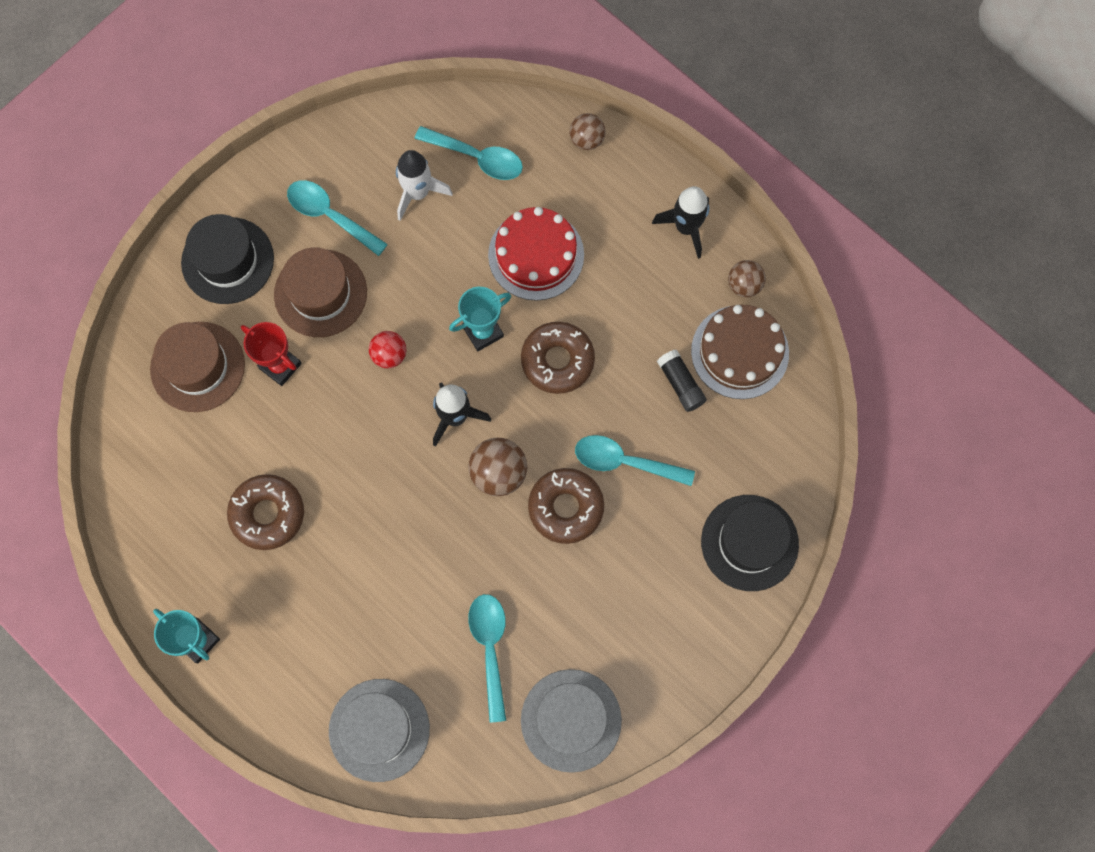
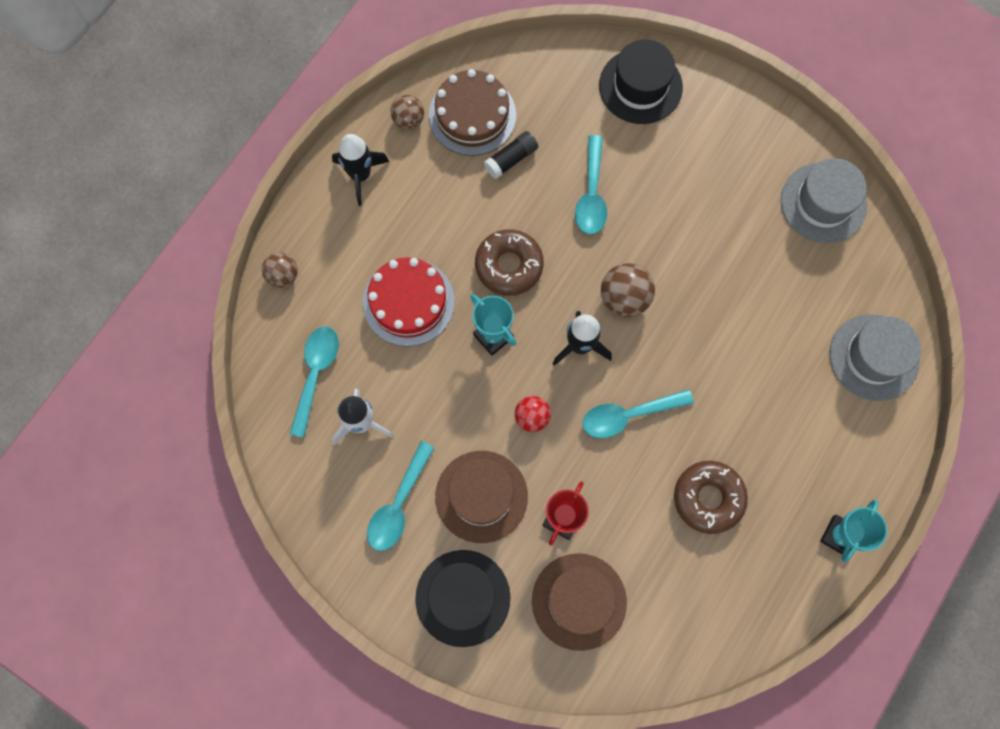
camera: 100 degrees left, 0 degrees up
(490, 648) = (780, 278): turquoise spoon -> turquoise spoon (628, 415)
(566, 507) = (643, 236): brown donut -> none

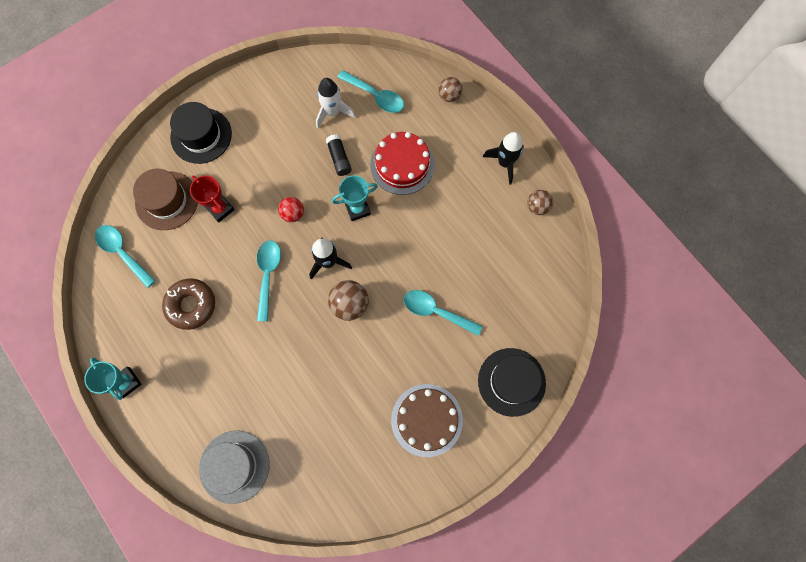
camera: 110 degrees right, 0 degrees up
(398, 505) = (273, 117): turquoise spoon -> turquoise spoon (123, 252)
(472, 115) = (527, 251): brown cake -> brown cake (426, 420)
(481, 496) = (256, 166): brown hat -> none
(509, 265) = (403, 236): brown donut -> none
(511, 159) = (483, 265): black glue stick -> black glue stick (339, 158)
(823, 203) = (366, 484): grey hat -> none

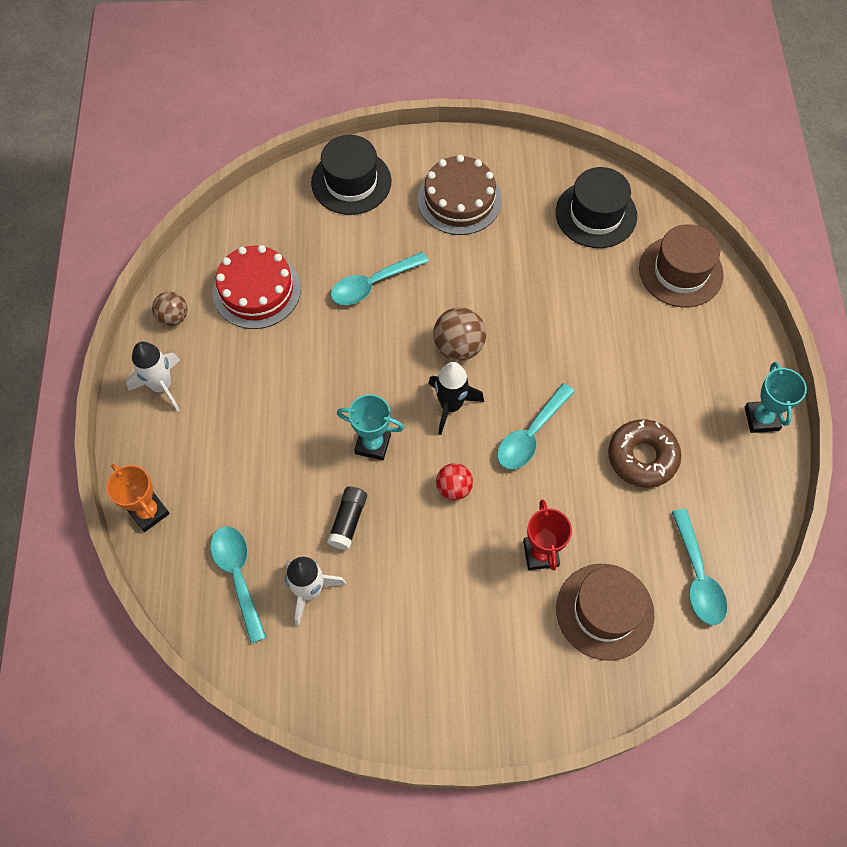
camera: 145 degrees left, 10 degrees down
(201, 135) = (507, 678): black hat -> black hat (596, 214)
(234, 466) = (680, 271): grey hat -> brown hat
(402, 164) = (279, 462): red cake -> red cake (256, 290)
(436, 311) = (372, 284): turquoise spoon -> turquoise spoon turned 90 degrees clockwise
(449, 96) = (148, 512): brown ball -> orange trophy
(505, 163) = (162, 386): black rocket -> white rocket

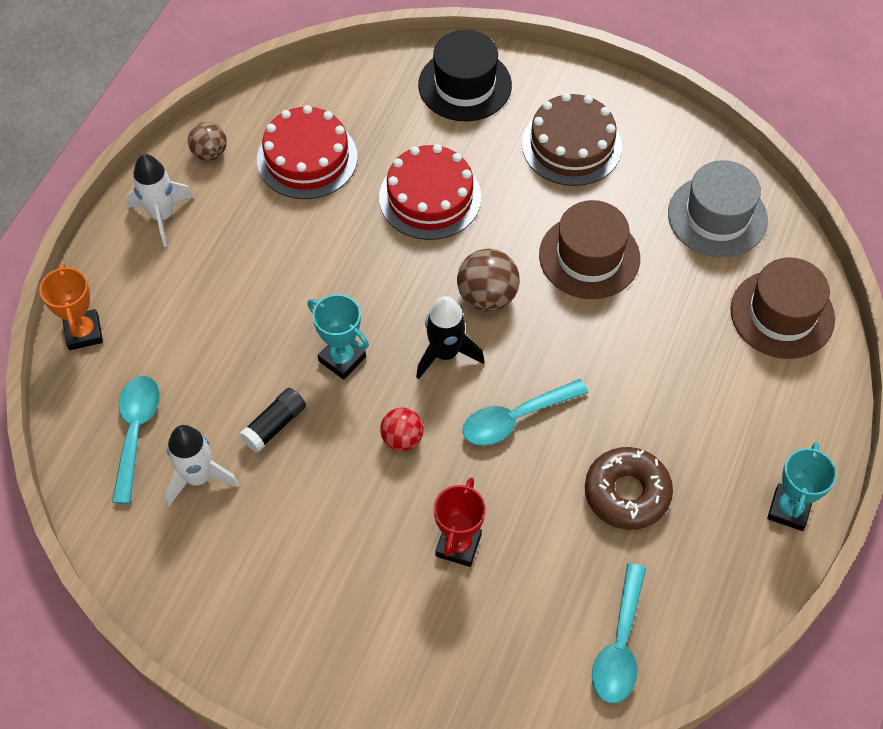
camera: 25 degrees right, 5 degrees down
(372, 284) = (430, 197): turquoise spoon -> red cake
(596, 214) = (717, 216): black hat -> grey hat
(604, 611) = (495, 635): brown hat -> brown hat (589, 256)

